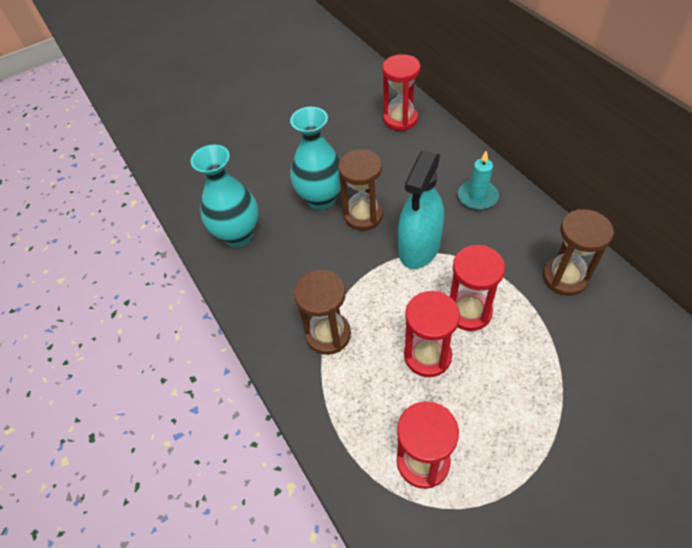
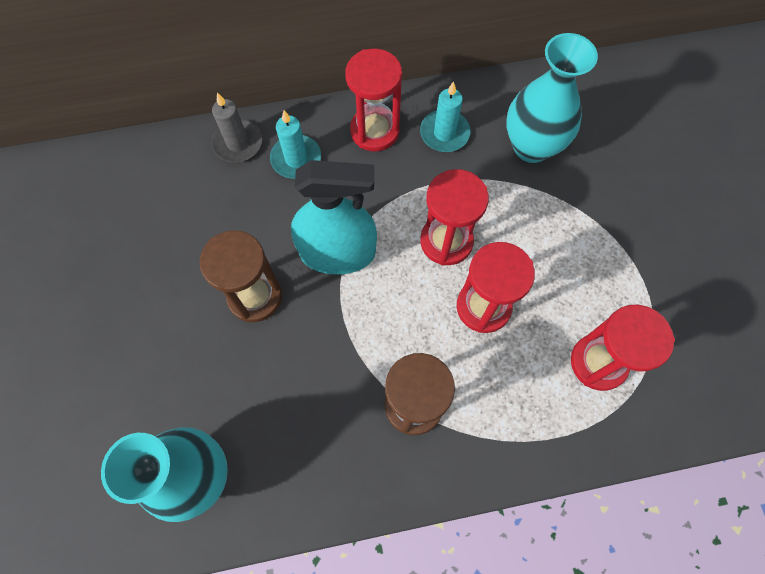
camera: 75 degrees left, 15 degrees up
(321, 198) = (196, 338): turquoise vase -> turquoise vase (531, 146)
(400, 119) = (113, 184): red hourglass -> red hourglass (375, 131)
(419, 247) = (337, 253): turquoise spray bottle -> turquoise spray bottle turned 45 degrees counterclockwise
(468, 162) = (238, 143): none -> grey candle
(565, 277) = (444, 133): brown hourglass -> turquoise candle

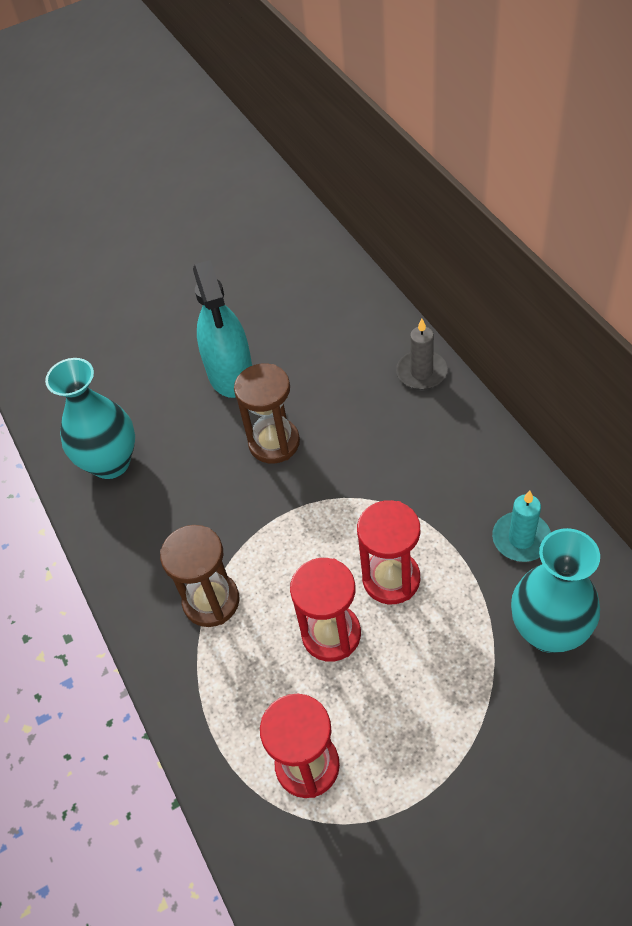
camera: 80 degrees right, 15 degrees down
(296, 159) = (426, 422): turquoise candle -> none
(337, 253) = (341, 490): turquoise spray bottle -> turquoise spray bottle (230, 374)
(375, 131) = (491, 475): red hourglass -> none

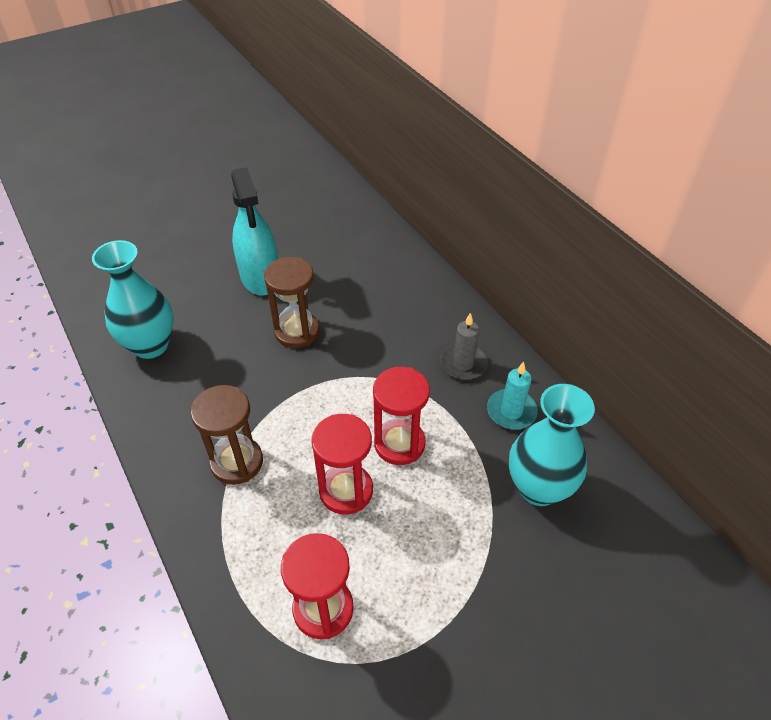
camera: 10 degrees left, 5 degrees down
(421, 372) = (423, 280): grey candle -> grey candle (463, 364)

